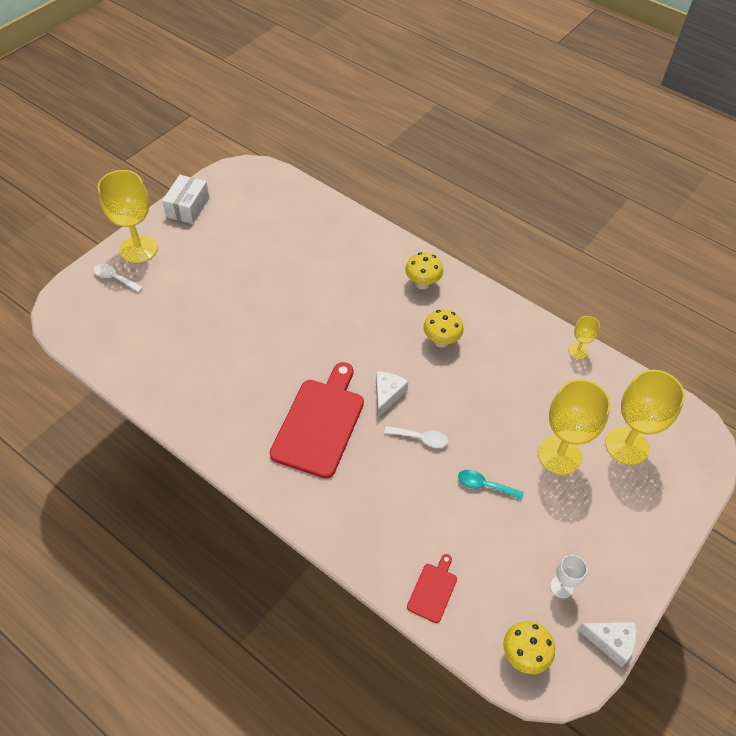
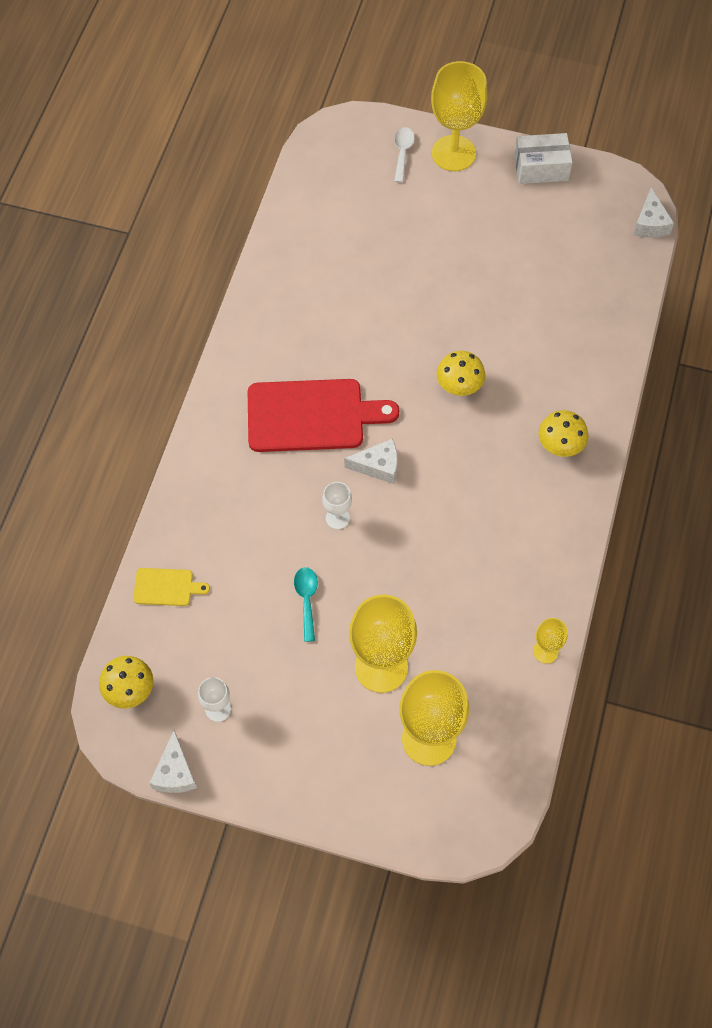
camera: 70 degrees right, 10 degrees up
(272, 172) = (650, 223): none -> white cheese
(420, 438) = (337, 518): white spoon -> white goblet
(433, 590) = (166, 587): red cutting board -> yellow cutting board
(441, 341) = (481, 495): yellow mushroom -> yellow mushroom (459, 388)

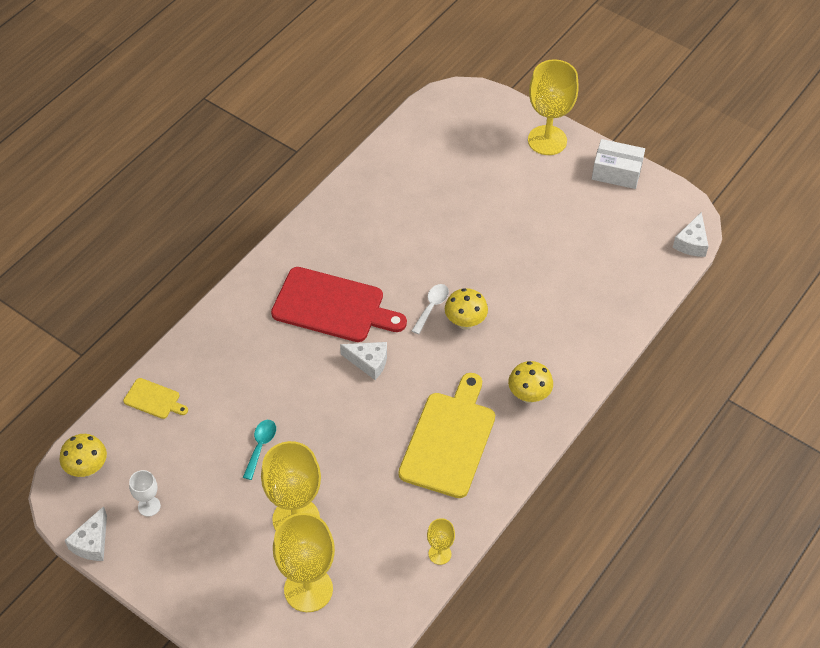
camera: 20 degrees right, 10 degrees down
(337, 518) = (316, 391): white goblet -> none
(402, 153) = (504, 128): white spoon -> white spoon (432, 307)
(500, 524) = (449, 440): none -> yellow cutting board

